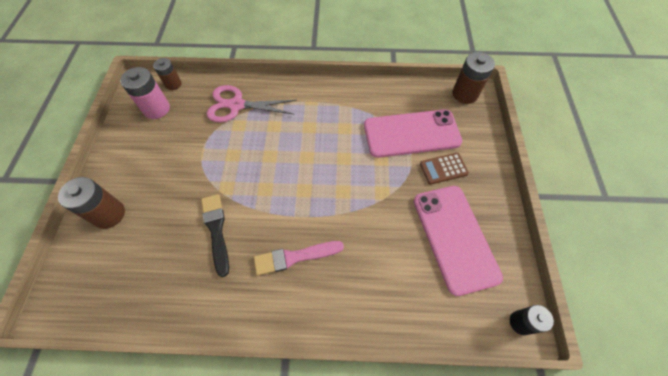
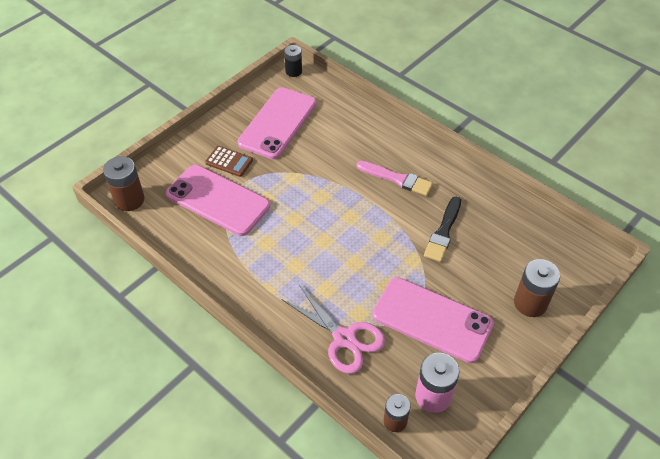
camera: 140 degrees left, 10 degrees down
(184, 153) = (432, 319): none -> pink phone

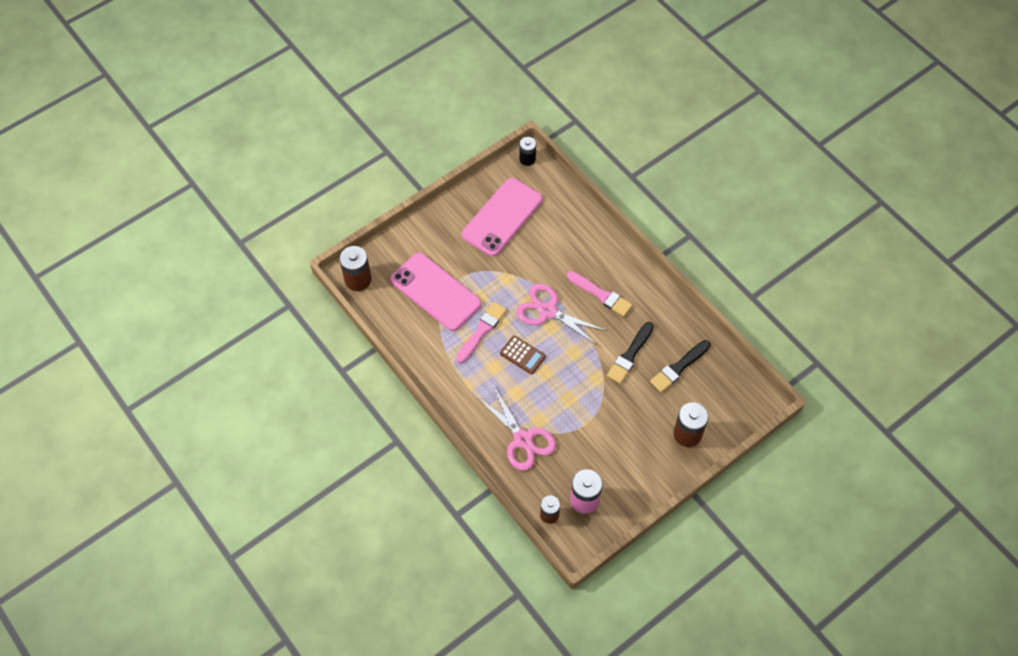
camera: 10 degrees right, 10 degrees up
(229, 161) = (451, 253): brown calculator -> brown calculator (522, 355)
(275, 231) = (482, 331): none -> pink brush
(344, 202) = (548, 311): none -> pink scissors
(432, 319) = (600, 435): pink phone -> none
(499, 236) = (679, 367): none -> black brush

